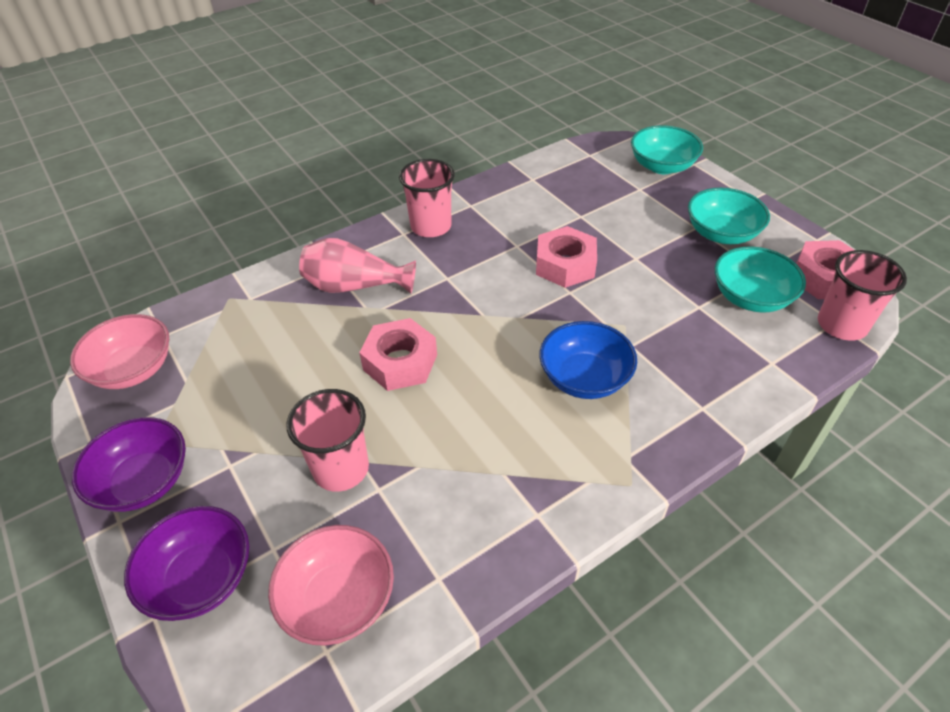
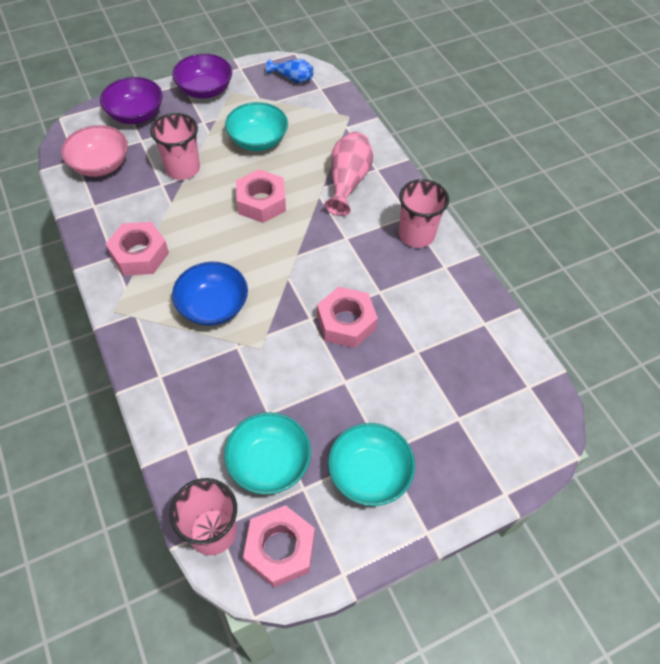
camera: 95 degrees right, 10 degrees up
(133, 369) = (292, 78): pink bowl -> blue vase
(524, 480) = (139, 254): none -> pink nut
(662, 166) = (501, 455): turquoise bowl -> turquoise bowl (258, 140)

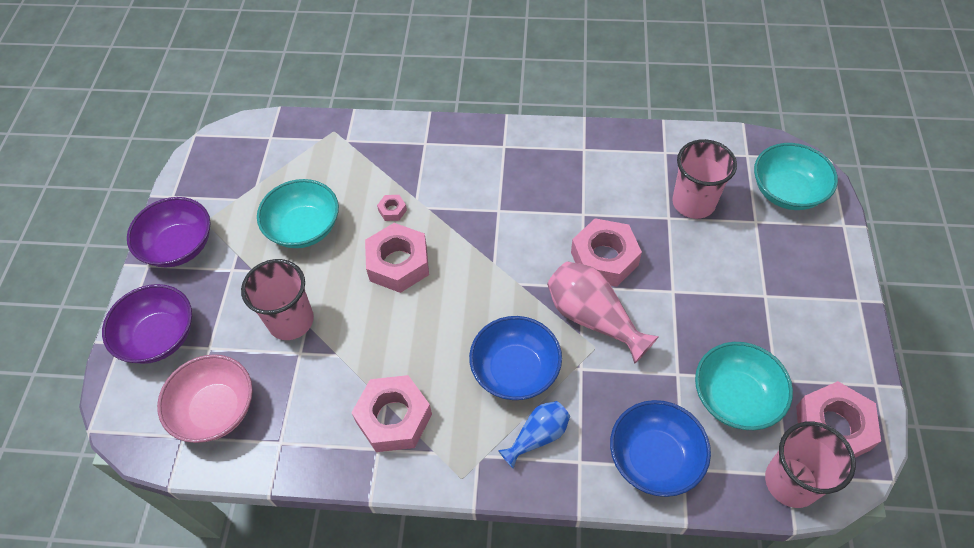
camera: 55 degrees left, 0 degrees up
(186, 424) = (654, 458): none -> blue bowl
(292, 78) = (234, 154): blue vase -> blue vase (538, 436)
(303, 178) = (392, 210): none -> pink nut
(347, 182) = (425, 175): pink vase -> pink vase (593, 318)
(369, 473) = (782, 317): turquoise bowl -> turquoise bowl (787, 191)
(416, 234) = (531, 152): pink cup -> pink cup (693, 202)

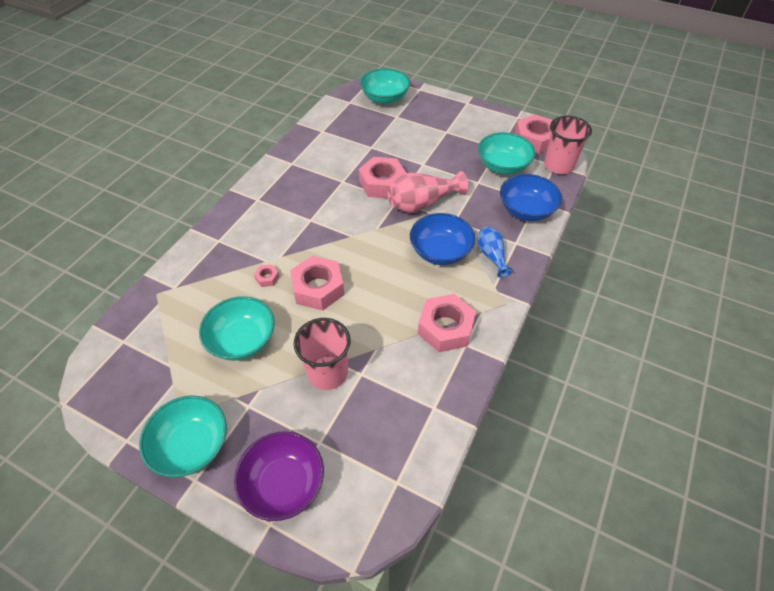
camera: 70 degrees left, 5 degrees down
(179, 246) = (192, 445): purple bowl -> turquoise bowl
(216, 409) = (383, 449): pink bowl -> none
(693, 202) = (367, 133): pink cup -> none

